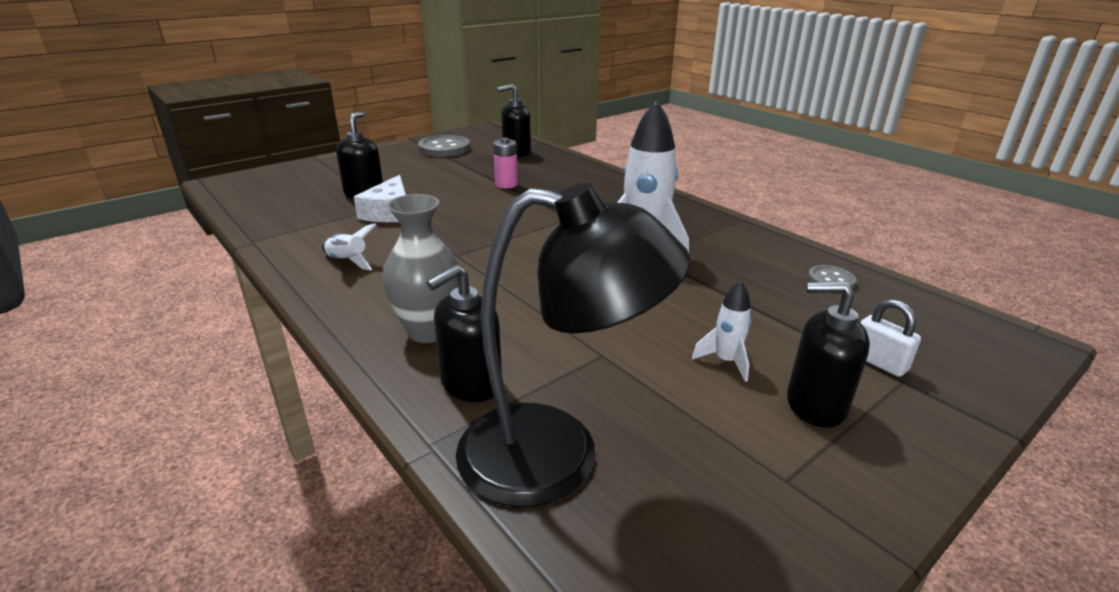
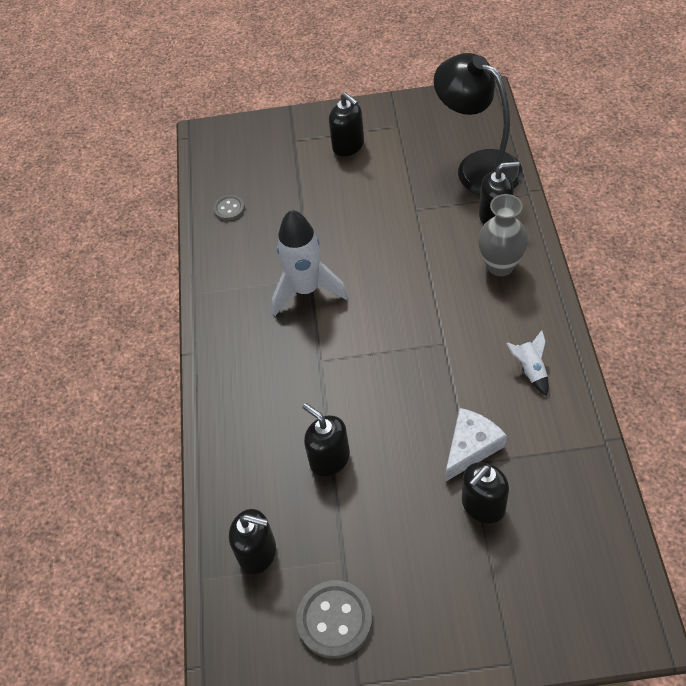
camera: 140 degrees left, 25 degrees up
(506, 184) = (329, 458): pink battery -> black soap dispenser
(725, 361) = (360, 181): white rocket -> none
(879, 362) = (290, 152): white padlock -> none

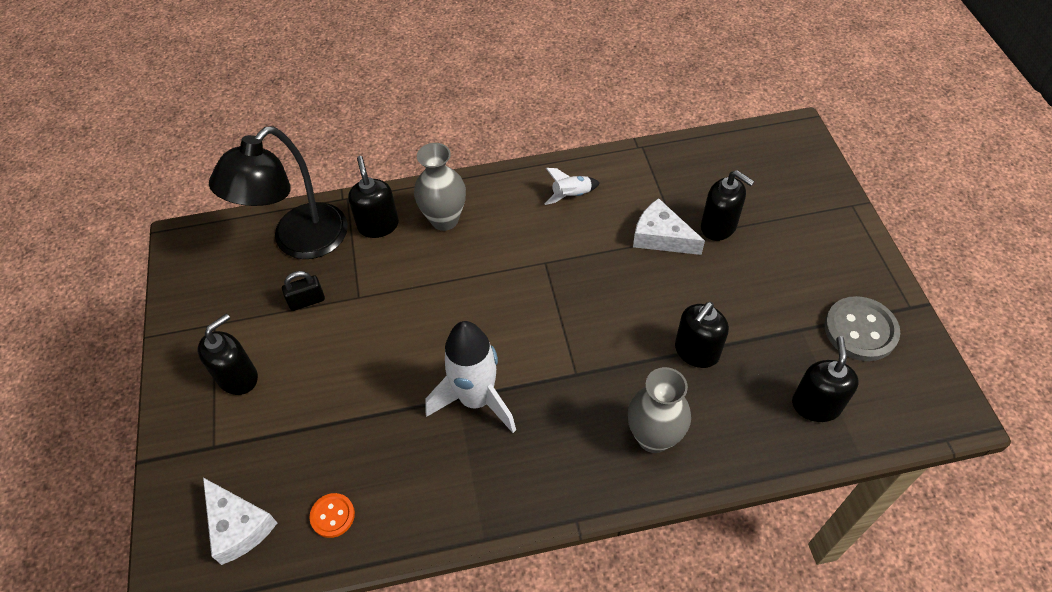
camera: 100 degrees left, 0 degrees up
(229, 209) = (332, 516): grey button -> orange button
(233, 161) = (238, 526): none -> white cheese
(250, 412) = (653, 437): none -> grey vase
(415, 177) = (307, 301): none -> black padlock

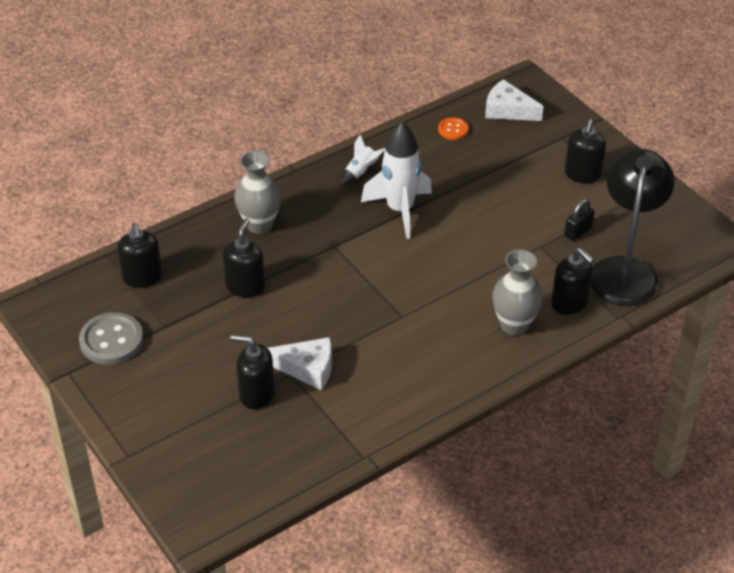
camera: 155 degrees right, 10 degrees down
(571, 195) = (410, 382): white rocket -> white rocket (360, 172)

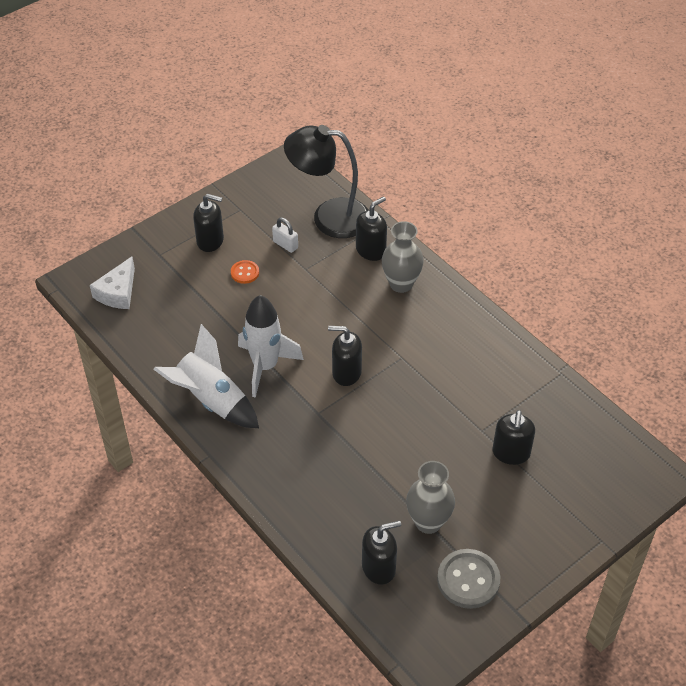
camera: 95 degrees left, 5 degrees up
(245, 286) = (380, 477): black soap dispenser -> black soap dispenser (346, 373)
(259, 225) = (293, 476): grey vase -> grey vase (428, 522)
(307, 368) = (474, 419): white cheese -> none
(360, 172) = (211, 400): white rocket -> white rocket, size x2.11
(453, 130) = (147, 332): orange button -> orange button (245, 273)
(578, 232) = (285, 244): black padlock -> white padlock

